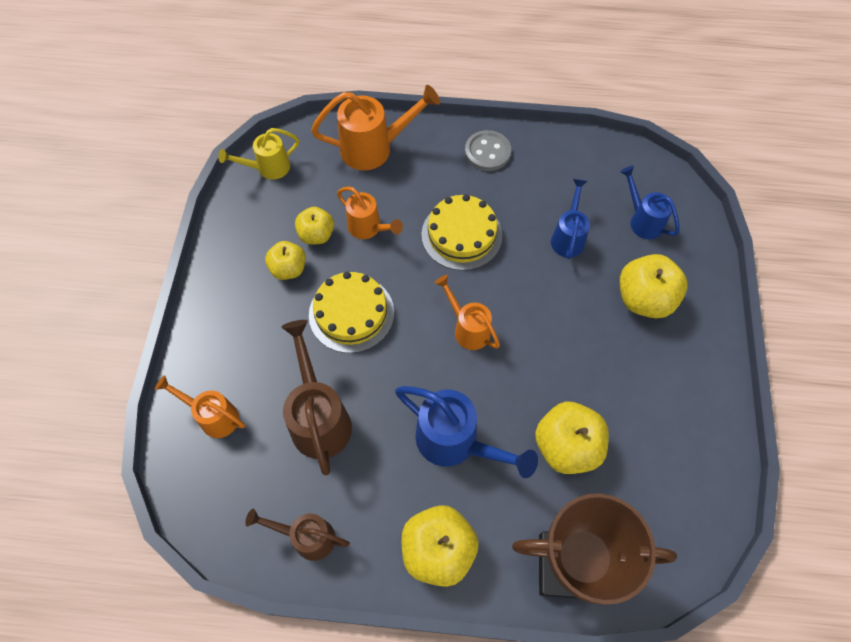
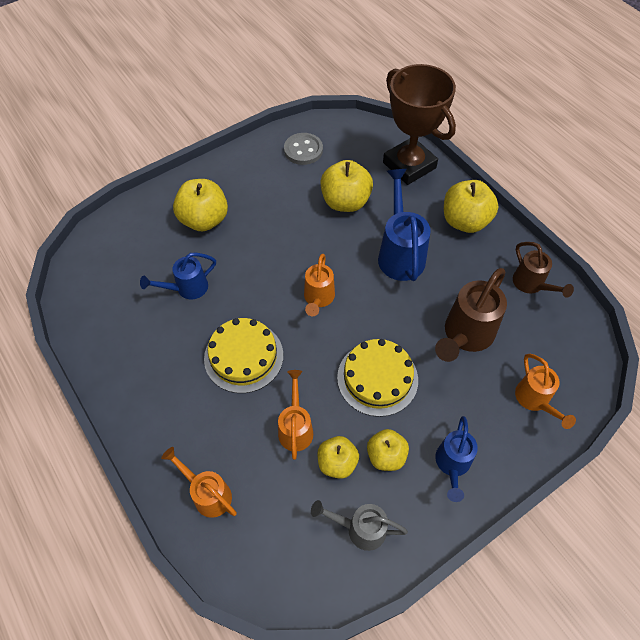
camera: 130 degrees left, 5 degrees down
(261, 215) = (360, 529): none -> grey watering can
(268, 168) = (308, 573): yellow watering can -> none
(374, 148) = (208, 494): orange watering can -> orange watering can, size x0.63
(487, 152) = (141, 397): grey button -> grey button (303, 150)
(642, 220) = (134, 254): blue watering can -> blue watering can (452, 465)

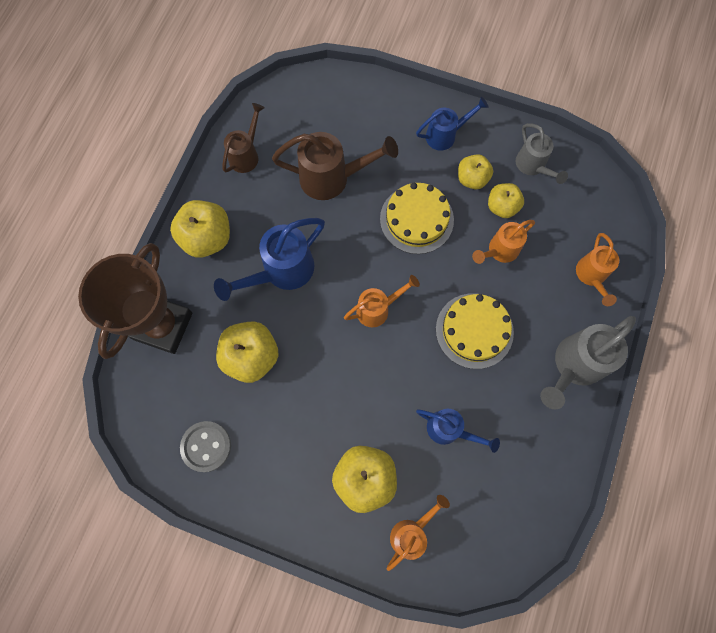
camera: 125 degrees left, 15 degrees up
(149, 413) = (574, 366): none -> grey watering can
(535, 400) = (355, 108): orange watering can -> orange watering can (411, 532)

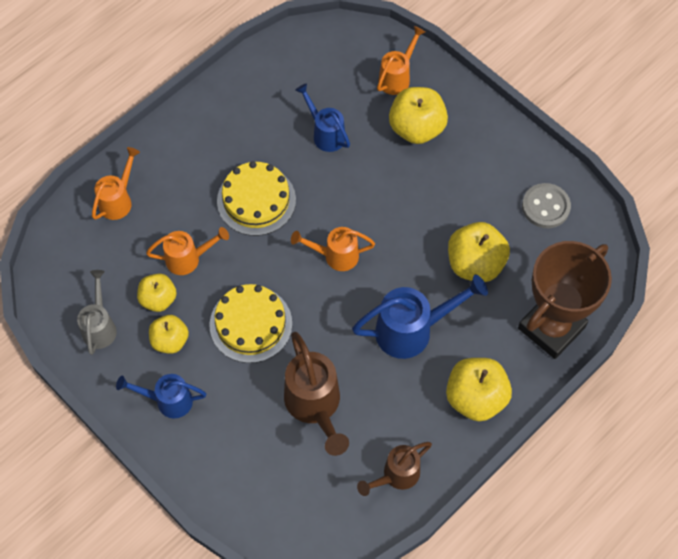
camera: 155 degrees left, 10 degrees down
(332, 178) = (315, 406): brown watering can -> brown watering can turned 135 degrees counterclockwise
(411, 532) = (397, 77): orange watering can -> orange watering can turned 150 degrees clockwise
(574, 366) = (186, 136): grey watering can -> none

